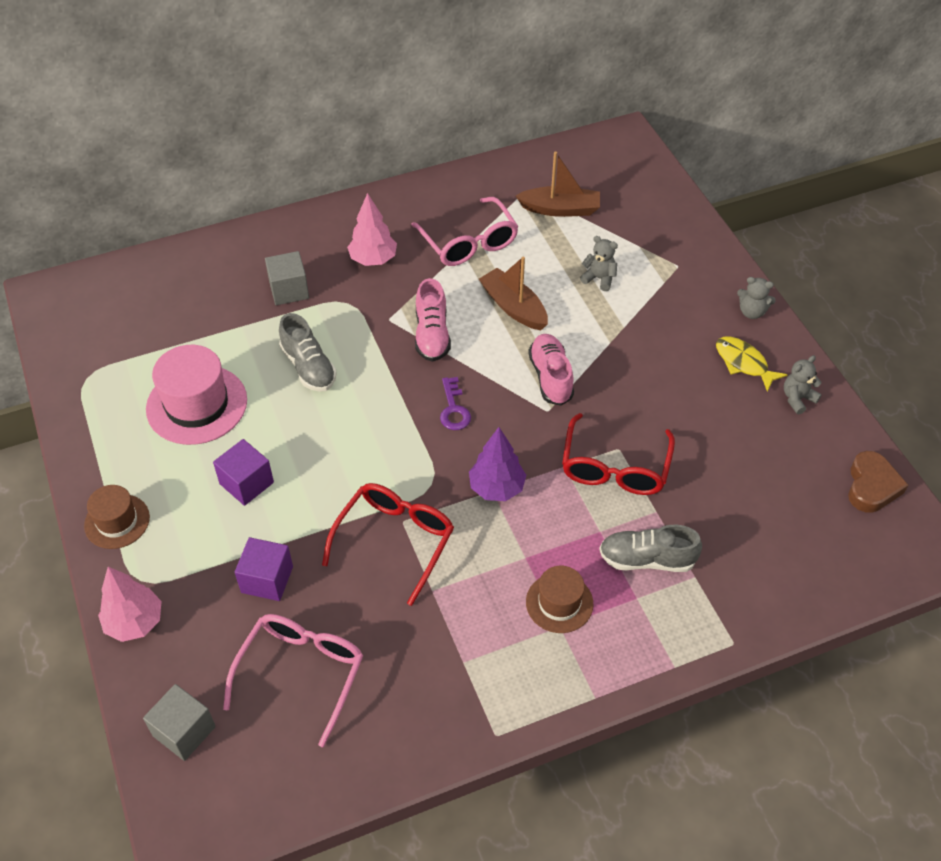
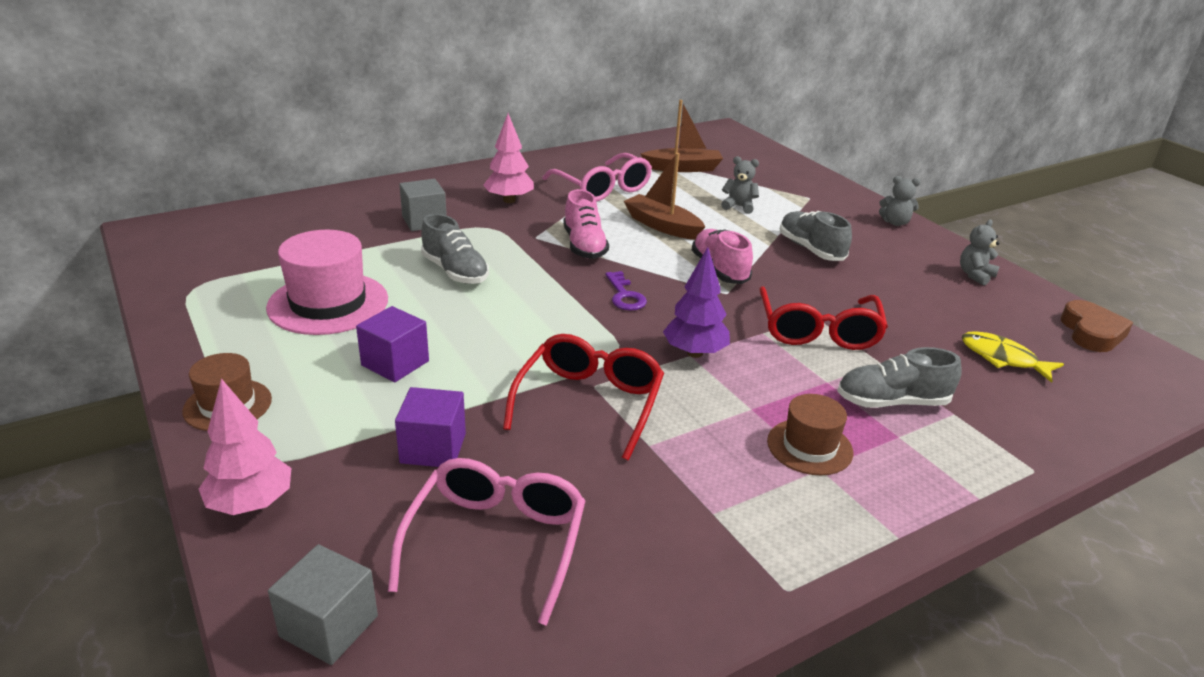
camera: 10 degrees left, 20 degrees down
(649, 351) = (811, 249): none -> grey shoe
(743, 363) = (908, 254): yellow fish -> yellow fish (1002, 358)

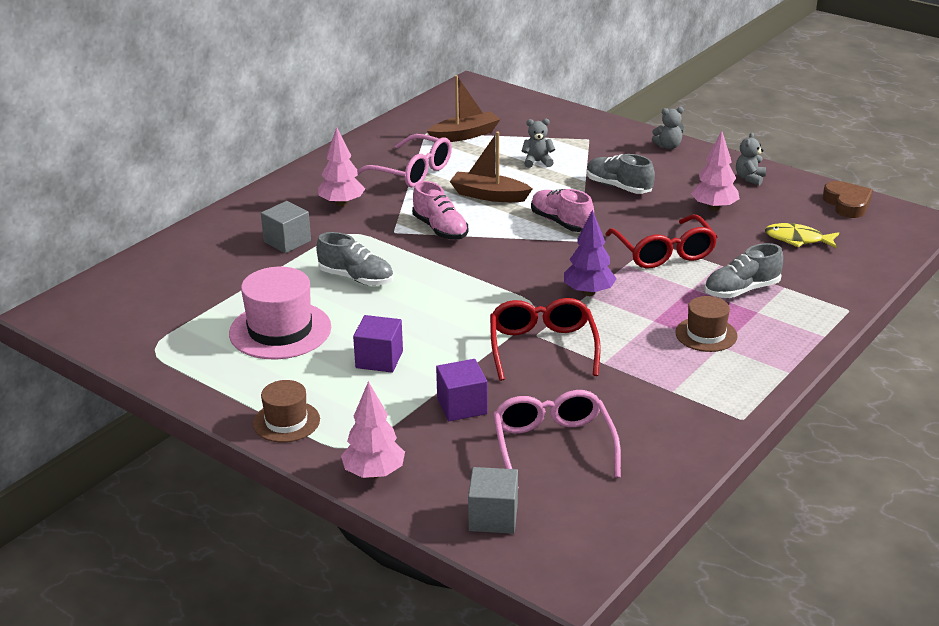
camera: 20 degrees left, 0 degrees up
(625, 296) = (505, 263): purple key -> none
(912, 297) = (714, 208): none -> pink tree

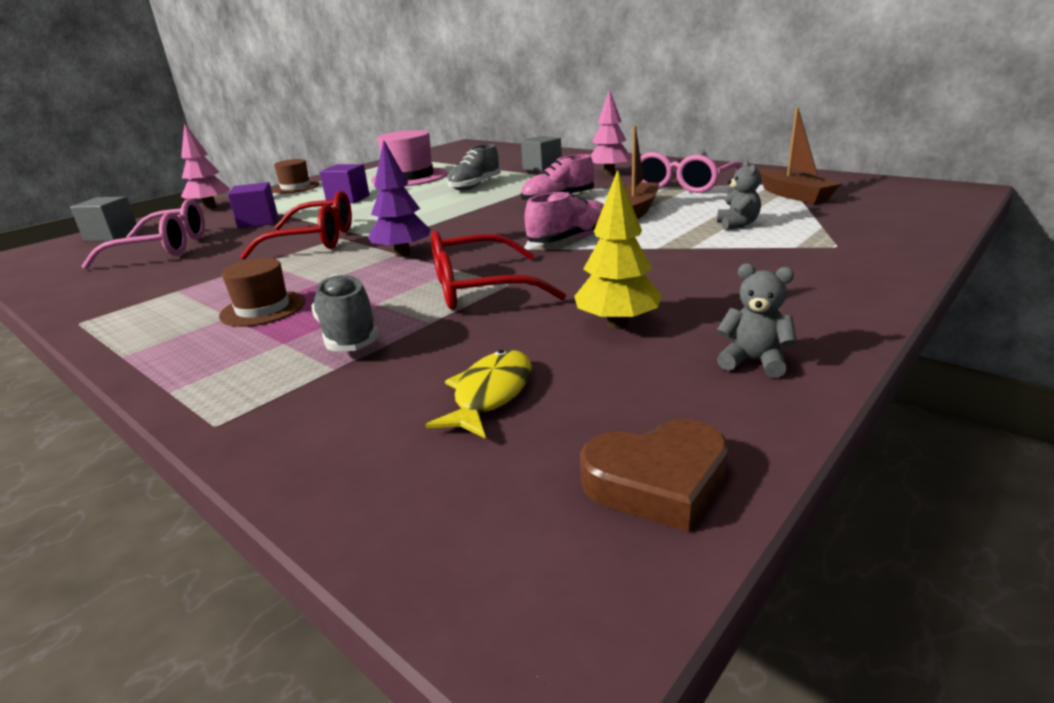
camera: 95 degrees right, 5 degrees down
(618, 187) = (677, 264): grey shoe -> none
(668, 146) = (855, 295): grey teddy bear -> none
(714, 208) = (617, 324): pink tree -> yellow tree

